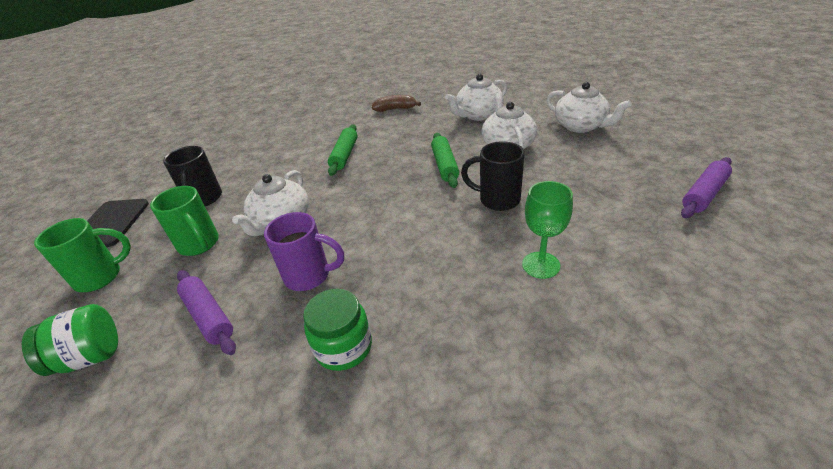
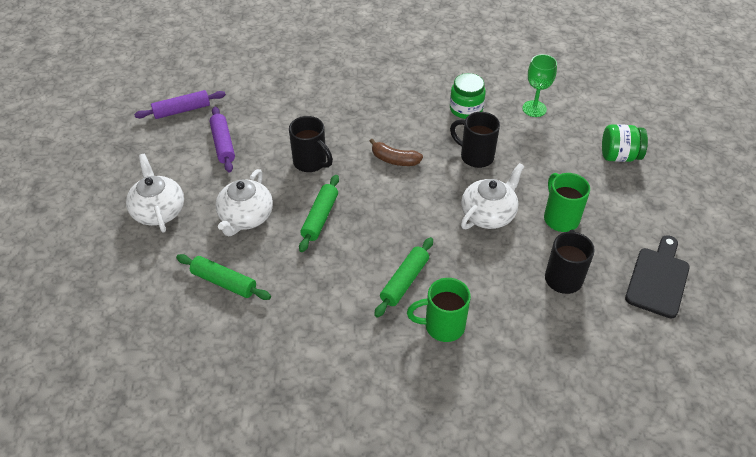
camera: 160 degrees left, 10 degrees up
(101, 277) = (639, 218): green mug -> green mug (442, 326)
(208, 316) = (546, 154): purple rolling pin -> purple rolling pin (223, 144)
(309, 276) = (475, 156): purple mug -> black mug
(395, 109) = (301, 352): brown banana -> brown banana (394, 160)
(478, 115) = (224, 282): white teapot -> green rolling pin
(541, 265) = (330, 109): green goblet -> green goblet (534, 109)

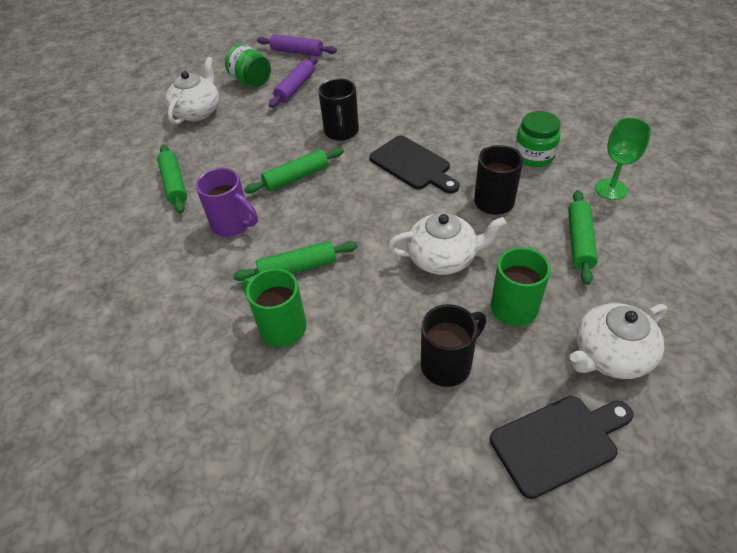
camera: 45 degrees right, 0 degrees up
(246, 217) = (245, 147): white teapot -> white teapot (610, 355)
(317, 282) = (233, 225): none -> purple mug
(394, 160) = (412, 165): brown banana -> black cutting board
(552, 155) = (579, 241): none -> green rolling pin
(619, 156) = (663, 285): green jar -> green jar (251, 81)

